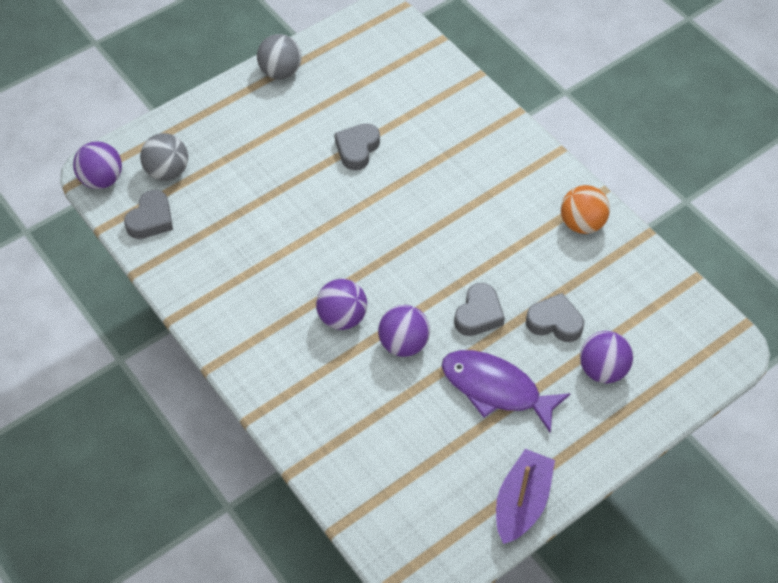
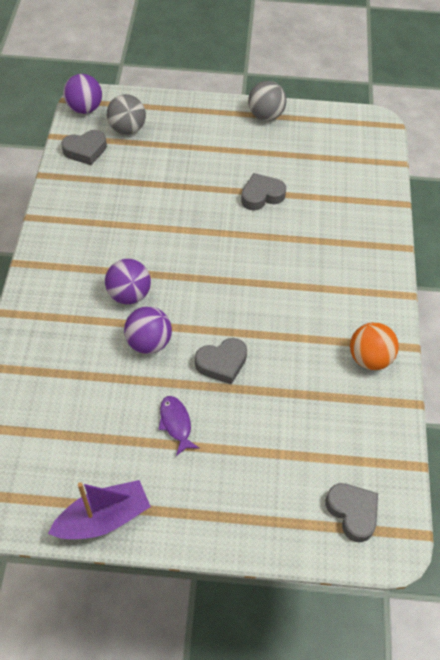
camera: 40 degrees right, 0 degrees up
(495, 389) = (176, 423): purple fish -> purple fish, size x0.53
(554, 322) = (270, 411): grey heart -> grey heart (352, 512)
(602, 370) = (268, 474): purple ball -> none

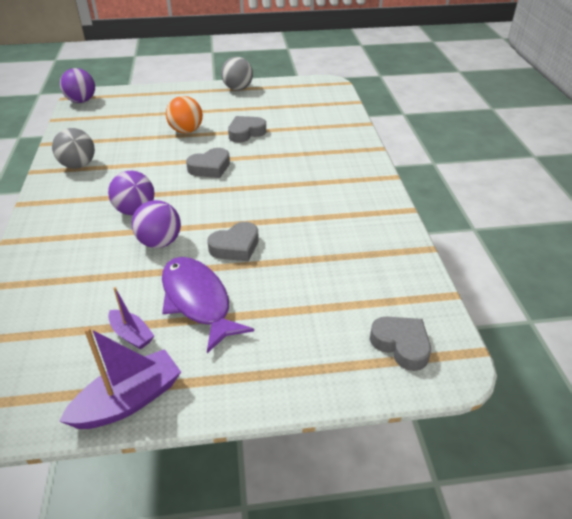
camera: 10 degrees left, 15 degrees down
(85, 150) = (84, 124): grey heart -> grey heart (210, 168)
(112, 450) = (131, 335): none -> purple boat
(127, 129) = (120, 108): grey ball -> grey ball (78, 165)
(176, 423) = (198, 301): purple fish -> purple fish, size x1.90
(369, 358) = (374, 223): orange ball -> orange ball (186, 131)

